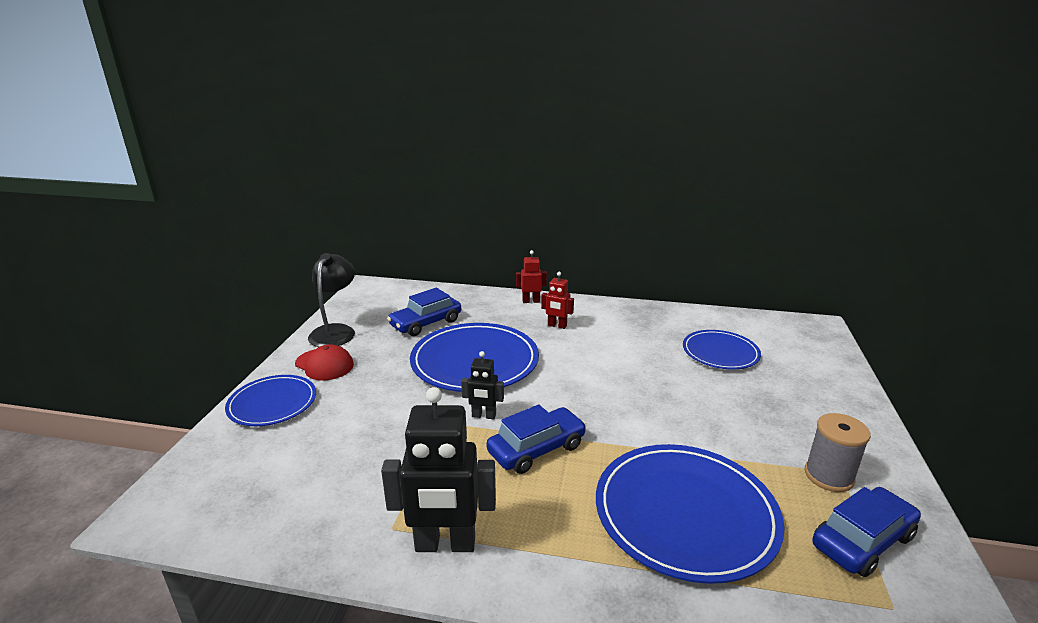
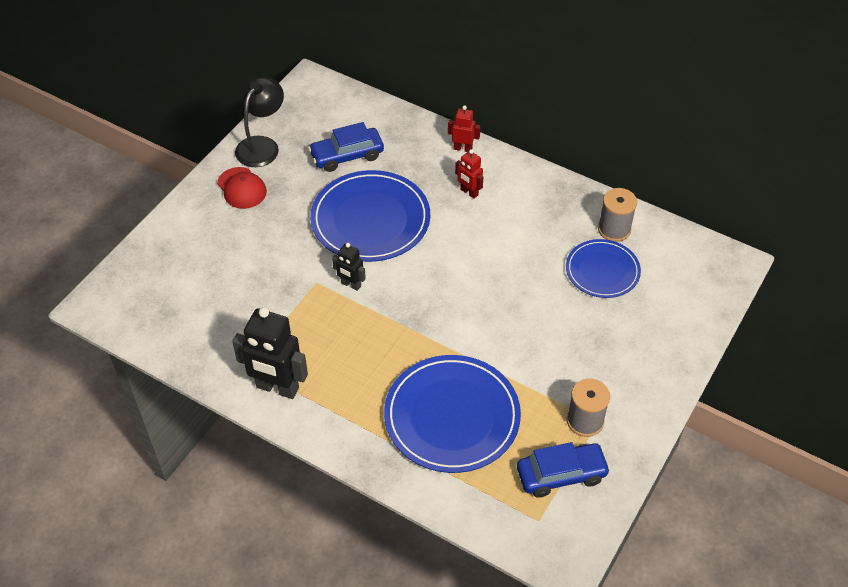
camera: 20 degrees right, 25 degrees up
(272, 403) = (191, 223): blue plate -> none
(536, 449) = (376, 329): blue car -> none
(702, 325) = (614, 229): none -> grey spool

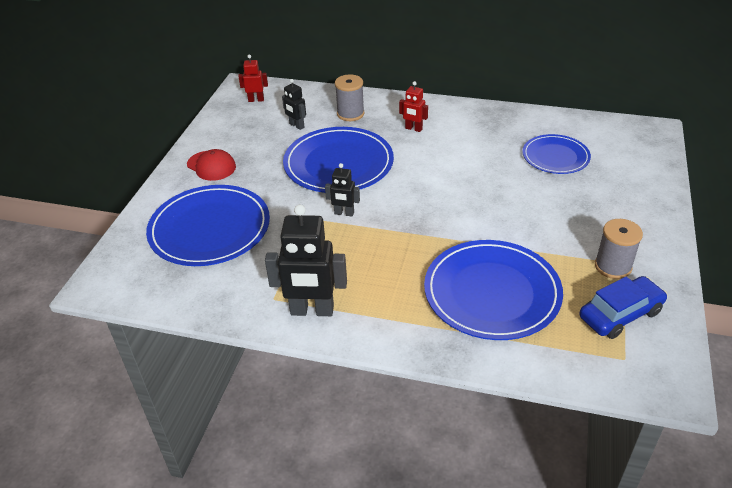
camera: 15 degrees left, 10 degrees down
(215, 268) = (210, 229): none -> blue plate
(262, 145) = (218, 133): black lamp -> none
(347, 156) = (296, 126): blue car -> black robot
(463, 148) = (392, 102): red robot -> red robot (256, 100)
(614, 229) = (546, 128): grey spool -> grey spool (350, 114)

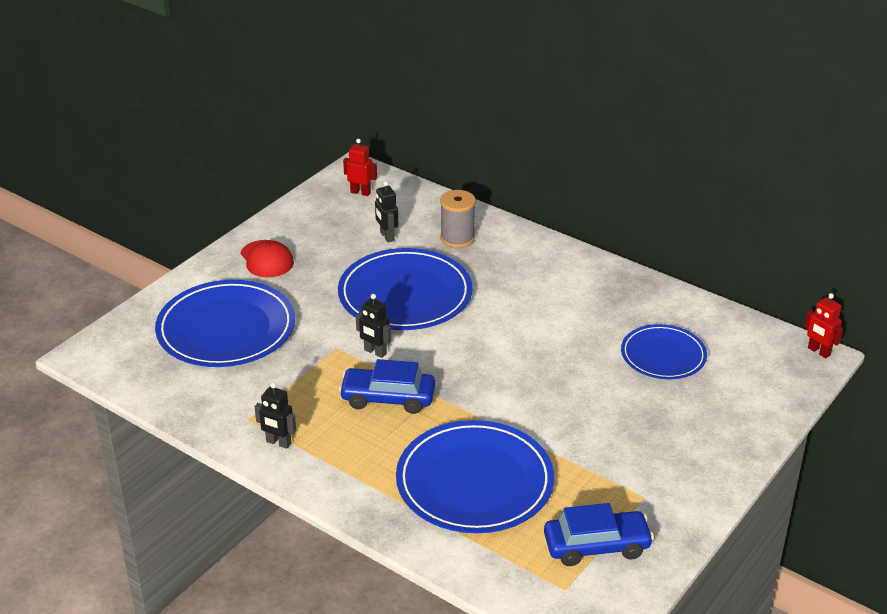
camera: 20 degrees right, 5 degrees down
(312, 311) = (278, 443): black robot -> black robot, size x0.52
(378, 246) = (388, 398): none -> blue car
(413, 129) = (518, 276): red robot -> red robot (818, 351)
(613, 266) = (629, 495): grey spool -> none

